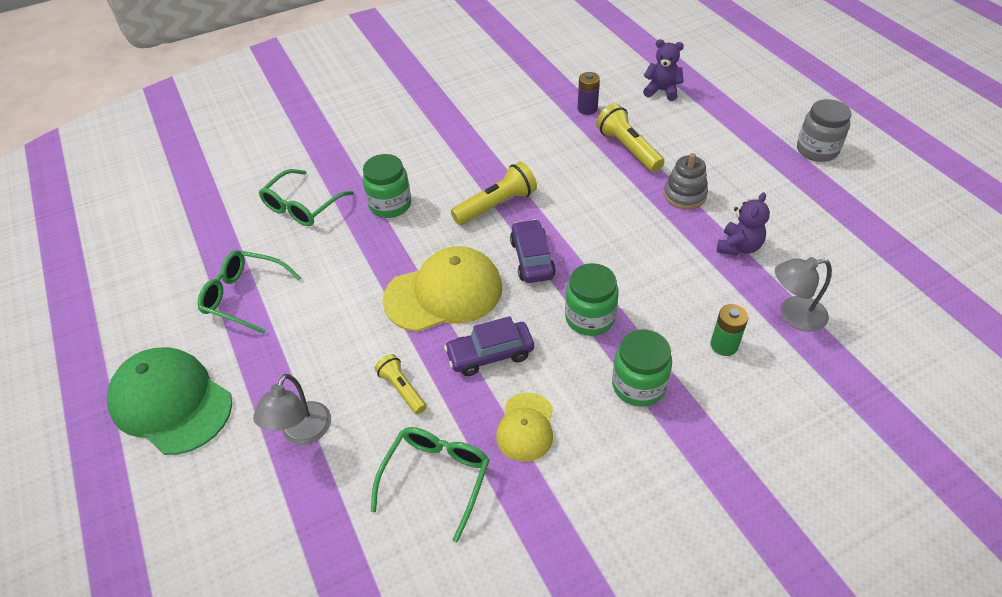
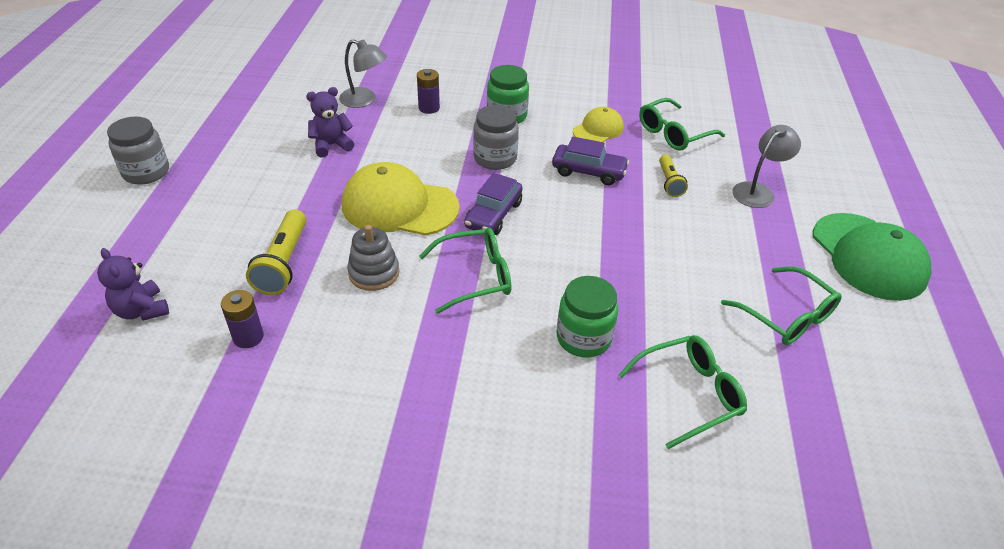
camera: 150 degrees left, 5 degrees down
(444, 293) = (591, 226): yellow cap -> yellow cap (399, 206)
(497, 205) = (475, 276): yellow flashlight -> green glasses
(590, 318) = (495, 158): green jar -> grey jar
(684, 195) = (307, 196): grey stacking toy -> grey stacking toy (374, 273)
(724, 345) = (429, 108): green battery -> purple battery

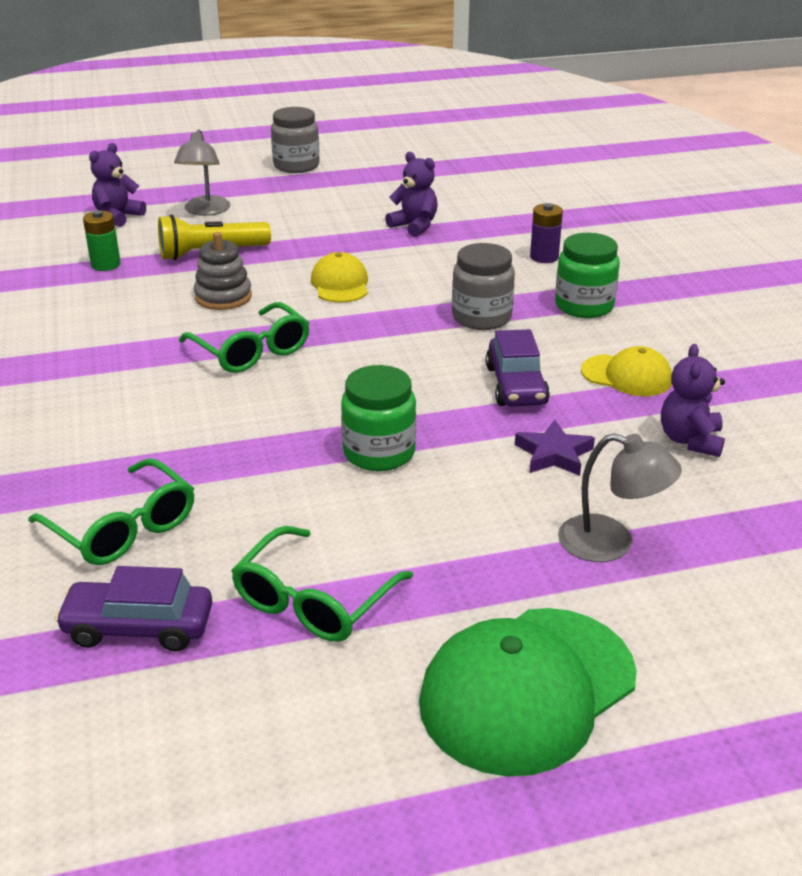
camera: 70 degrees right, 10 degrees down
(248, 337) = (106, 265): purple battery -> green battery
(364, 100) = (517, 221): grey lamp -> grey lamp (205, 211)
(399, 206) = (340, 284): yellow cap -> yellow cap, size x0.55
(493, 215) = (368, 339): purple car -> purple car (138, 627)
(583, 338) = (186, 437): green jar -> green jar (379, 453)
(669, 182) = (554, 454): yellow flashlight -> purple star
(673, 133) = (690, 440): green glasses -> purple teddy bear

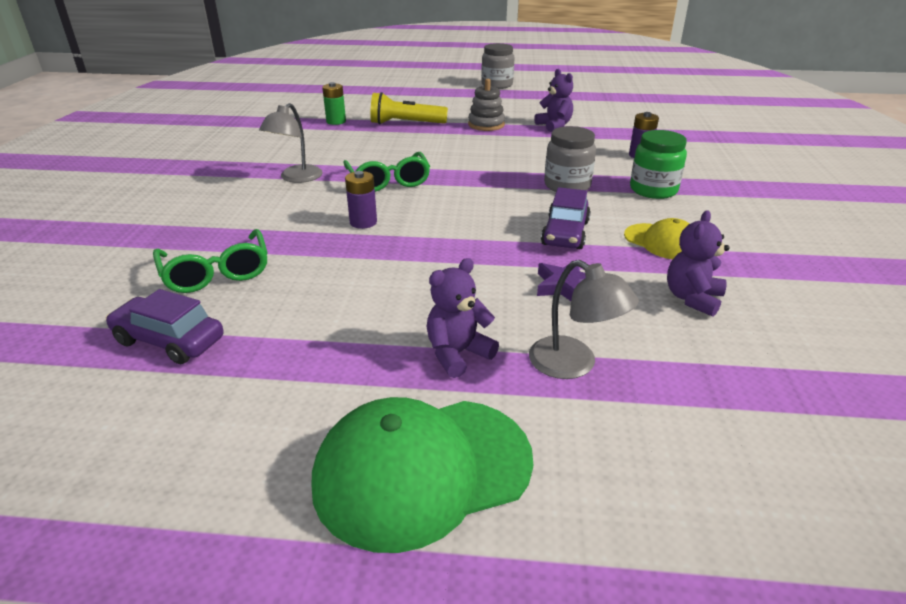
camera: 20 degrees right, 0 degrees up
(118, 217) = (364, 98): purple teddy bear -> purple teddy bear (457, 354)
(205, 211) = (420, 101): grey lamp -> grey lamp (296, 178)
(223, 297) = (394, 148): grey stacking toy -> grey stacking toy (486, 125)
(262, 418) = (363, 222): none -> purple battery
(314, 601) = (304, 352): green glasses -> none
(340, 284) = (478, 152): yellow cap -> none
(379, 453) = (429, 259): green jar -> none

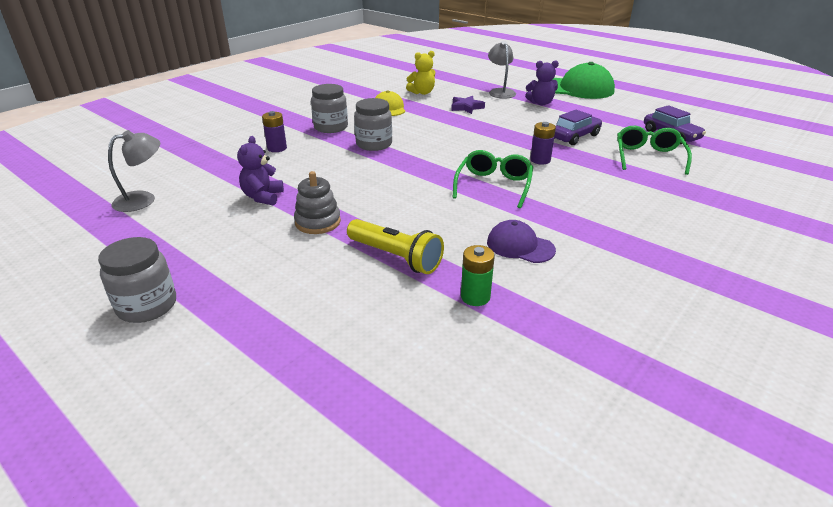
camera: 145 degrees left, 0 degrees up
(296, 178) = (572, 213): grey lamp -> grey lamp (143, 199)
(327, 147) = (520, 246): none -> purple cap
(565, 233) = (428, 123): purple car -> purple car (574, 136)
(653, 190) = (331, 127): green jar -> grey jar
(692, 299) = (422, 93): purple teddy bear -> yellow teddy bear

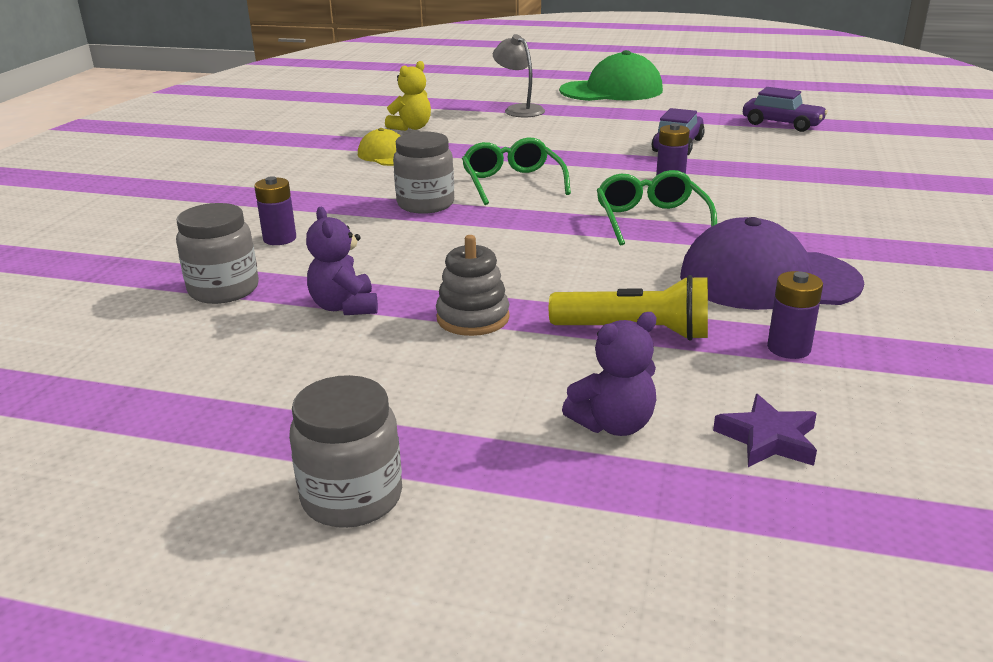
camera: 25 degrees left, 5 degrees down
(143, 199) = (138, 359): grey lamp -> none
(331, 127) = (330, 195): grey jar -> grey jar (224, 290)
(466, 107) = (497, 136): purple star -> purple star (768, 439)
(475, 297) = (788, 348): green battery -> purple battery
(520, 246) = (768, 279): purple cap -> purple cap, size x1.81
(540, 103) = (588, 114): purple teddy bear -> purple teddy bear (613, 424)
(648, 157) = (787, 152): green glasses -> green glasses (512, 183)

